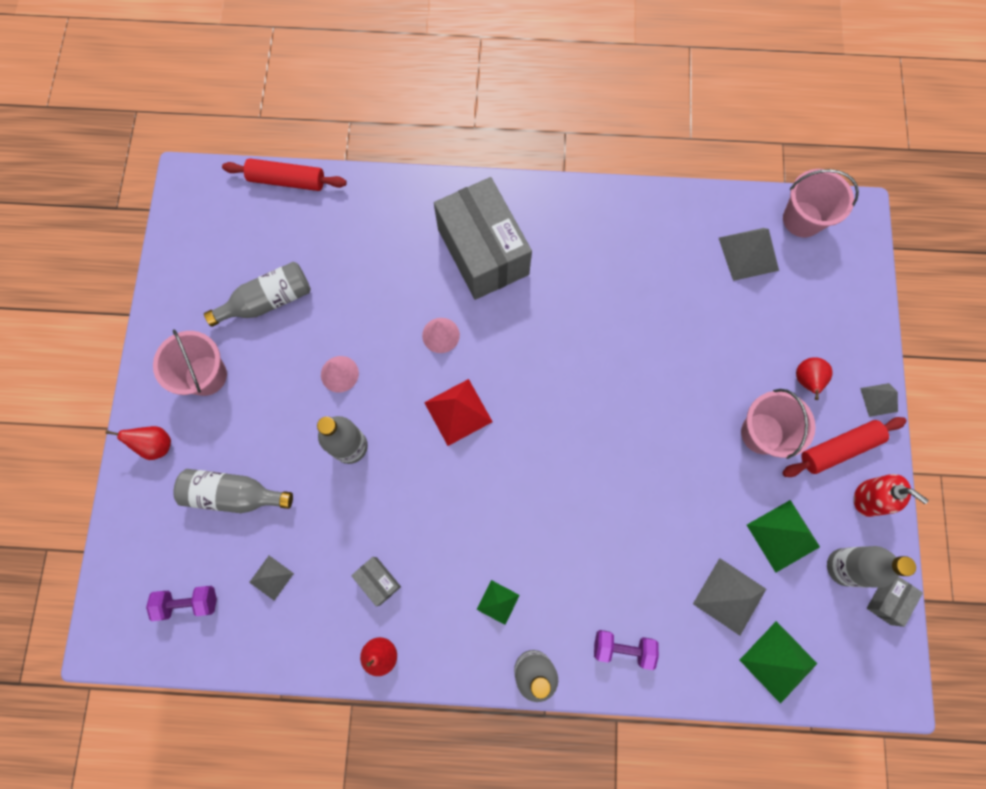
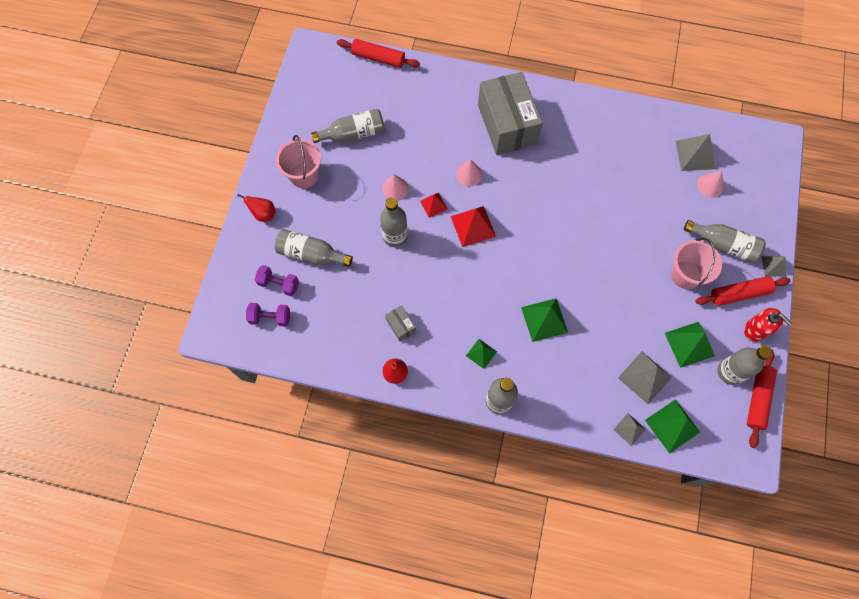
camera: 10 degrees right, 5 degrees down
(271, 577) = (328, 311): grey pyramid -> grey pyramid (629, 429)
(398, 389) = (433, 205): none -> red pyramid
(578, 535) = (544, 319): none -> green pyramid
(623, 647) = (563, 398): purple dumbbell -> purple dumbbell (279, 284)
(775, 296) = (710, 185): none -> pink cone
(802, 219) = (738, 137): pink bucket -> none
(806, 381) = (723, 245): red pear -> grey bottle
(887, 600) = (757, 399): grey box -> red rolling pin

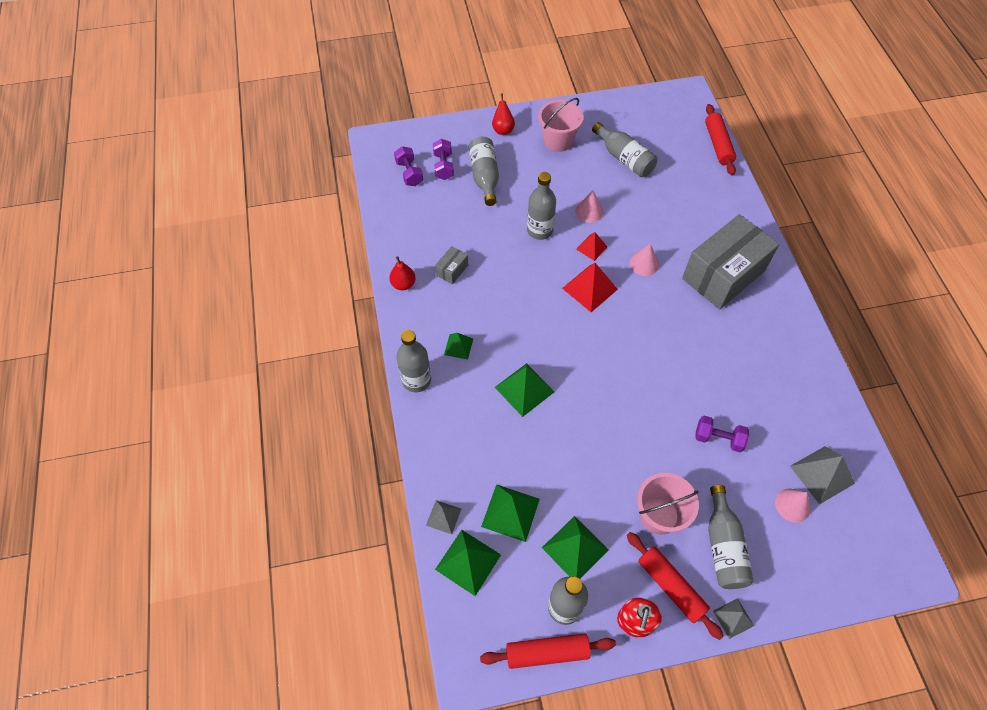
camera: 65 degrees right, 10 degrees down
(642, 204) = (718, 438): none -> purple dumbbell
(644, 377) = (510, 512): grey pyramid -> green pyramid

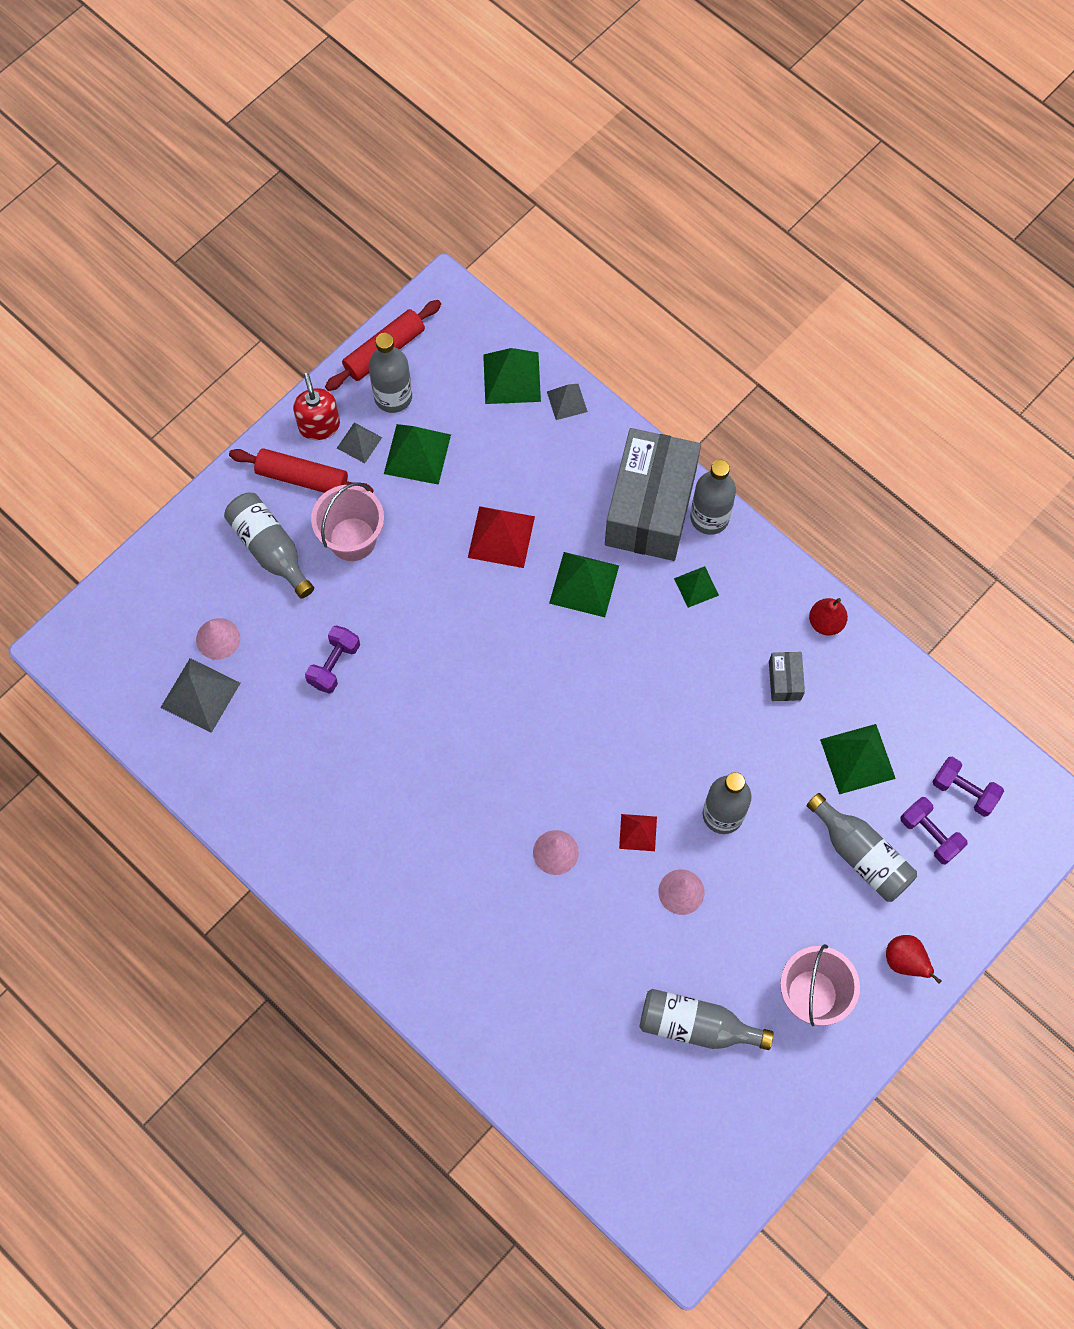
camera: 145 degrees right, 10 degrees up
(510, 512) = (504, 447): green pyramid -> green pyramid (857, 759)
(589, 288) = (599, 767): red pyramid -> red pyramid (501, 537)
(718, 144) = (577, 1153): red rolling pin -> none
(718, 438) = (334, 665): purple dumbbell -> purple dumbbell turned 45 degrees counterclockwise
(723, 275) = (444, 903): grey box -> grey box (650, 508)
(733, 618) = (227, 486): grey pyramid -> grey pyramid (359, 442)

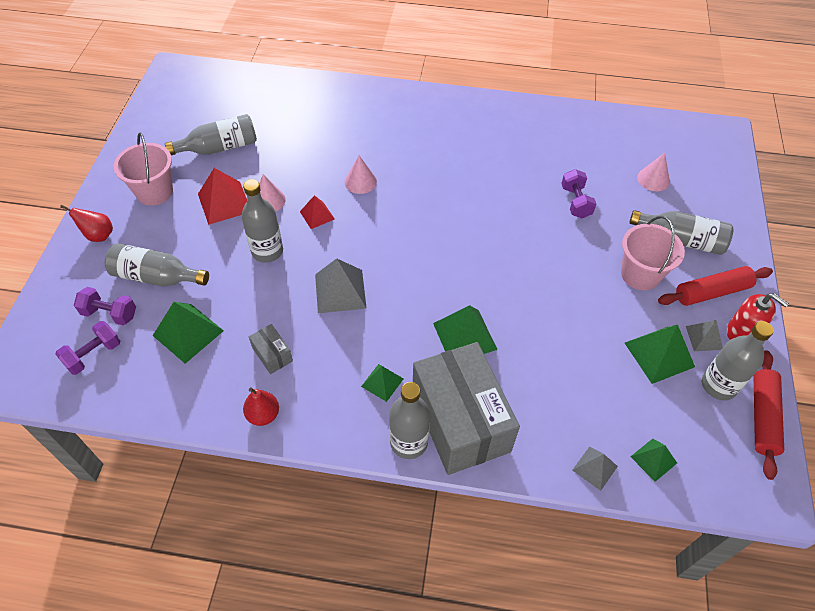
camera: 145 degrees right, 15 degrees down
(200, 695) = (630, 150): grey pyramid -> grey pyramid (340, 291)
(501, 537) = (548, 333): red pyramid -> red pyramid (224, 202)
(511, 378) = (653, 459): green pyramid -> green pyramid, size x0.59
(964, 791) = (93, 355): purple dumbbell -> purple dumbbell turned 45 degrees counterclockwise

